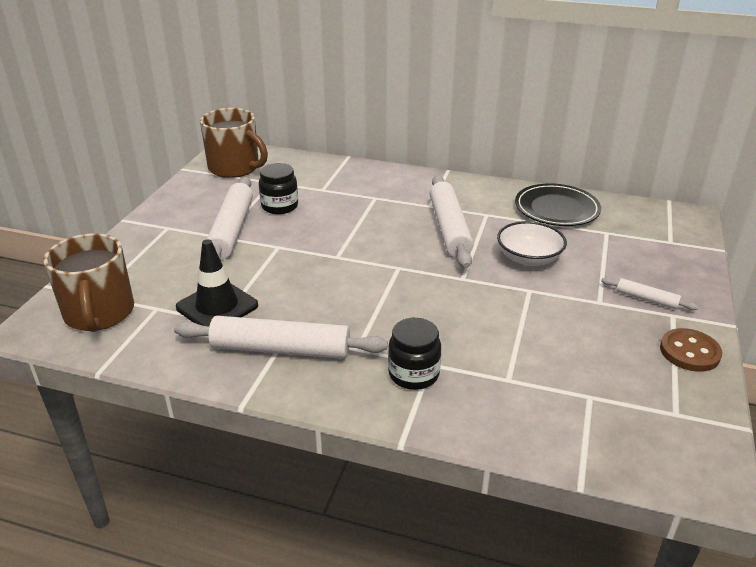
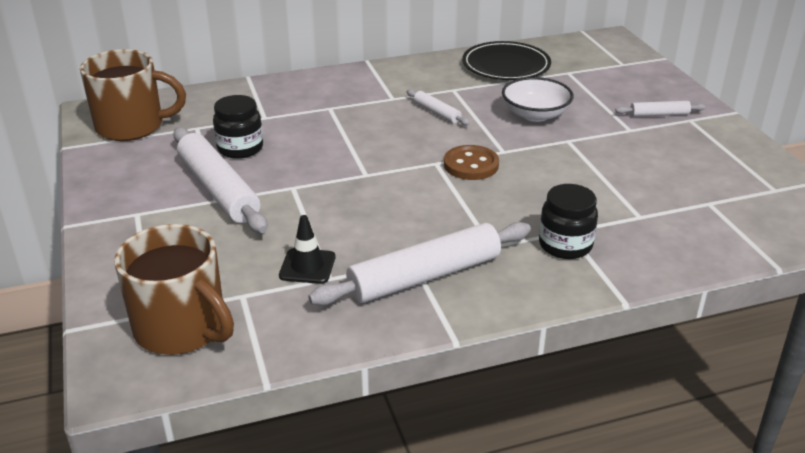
camera: 35 degrees left, 0 degrees up
(217, 306) = (307, 266): black traffic cone -> black traffic cone, size x0.64
(449, 228) = (436, 113): white rolling pin -> white rolling pin, size x0.48
(689, 352) = (732, 142): brown button -> brown button (471, 165)

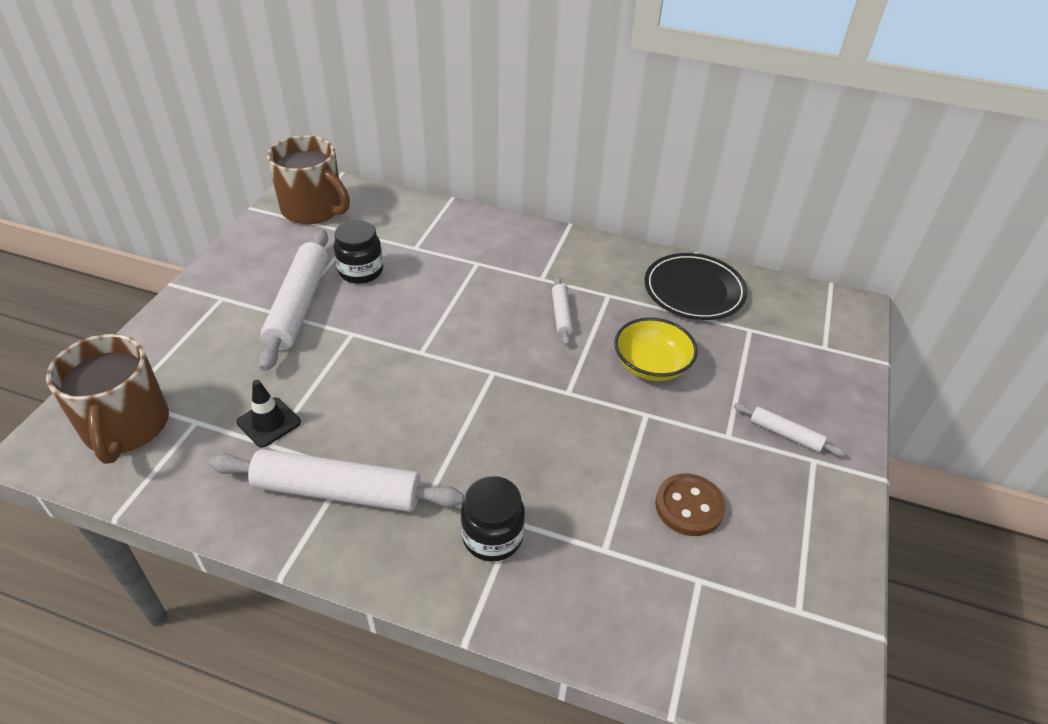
camera: 35 degrees right, 10 degrees up
(471, 165) = (520, 392): brown button -> brown button (689, 506)
(535, 114) = (651, 365): white bowl -> yellow bowl

